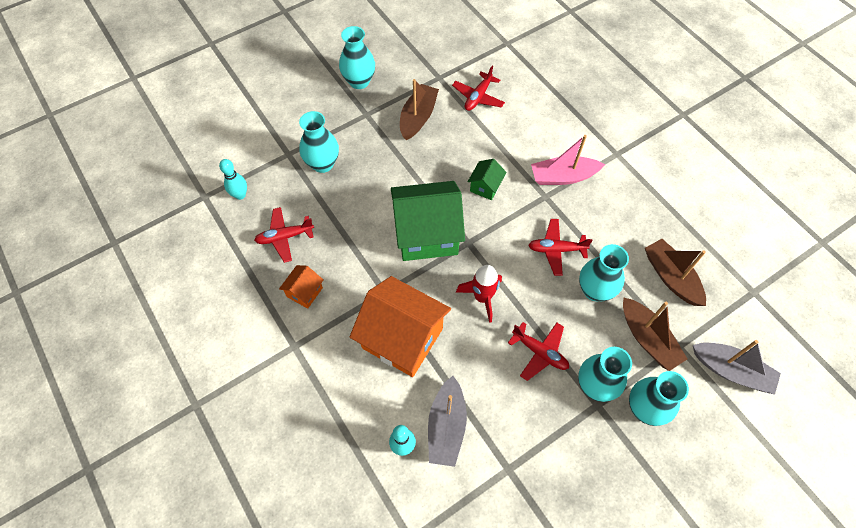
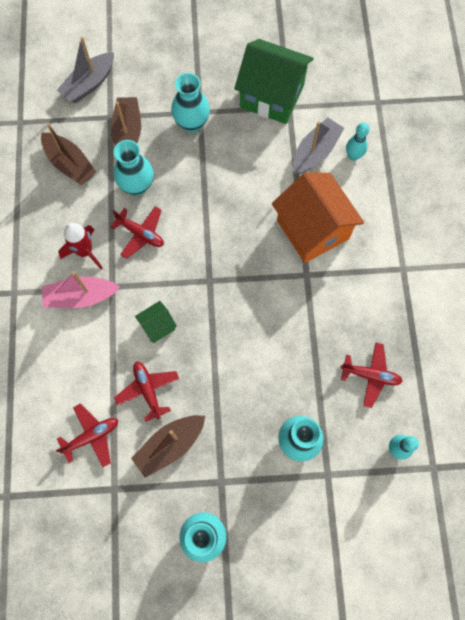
camera: 150 degrees left, 10 degrees up
(304, 292) = (375, 311): orange house -> none
(427, 234) = (240, 307): green house -> green house (272, 96)
(482, 297) = (229, 227): red rocket -> red rocket (85, 252)
(540, 352) = (214, 165): red plane -> red plane (148, 390)
(563, 177) = (81, 297): pink boat -> pink boat turned 150 degrees clockwise
(644, 408) = (169, 93): turquoise vase -> none
(671, 277) = (70, 164): brown boat -> brown boat turned 45 degrees counterclockwise
(731, 371) = (89, 84): grey boat -> grey boat turned 105 degrees counterclockwise

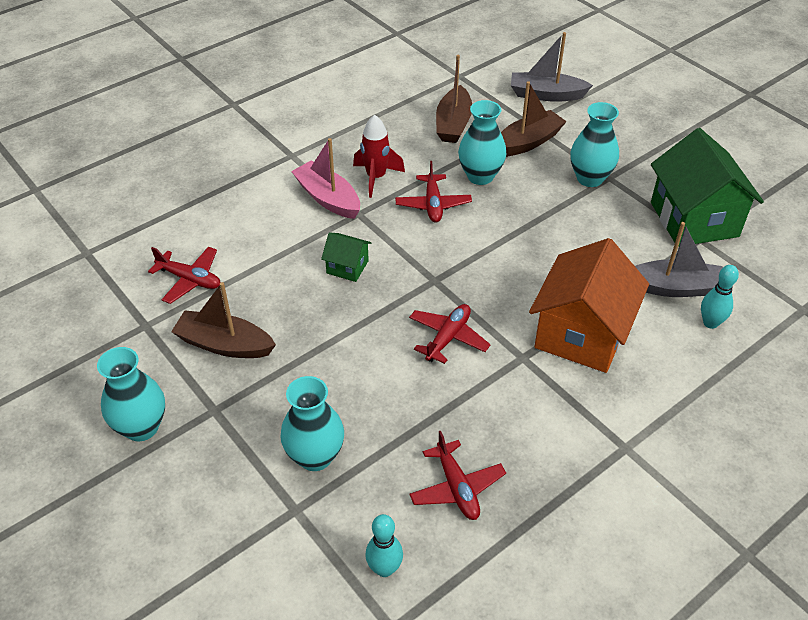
camera: 55 degrees right, 25 degrees down
(148, 390) = (272, 296): red plane -> red plane (448, 338)

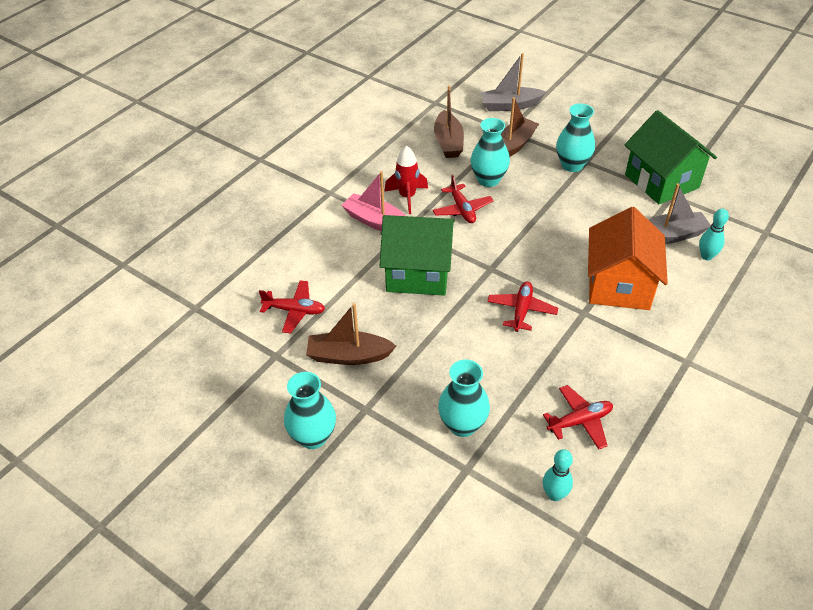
camera: 15 degrees left, 0 degrees up
(347, 267) = (418, 273): green house -> green house, size x2.19
(457, 487) = (580, 421): red plane -> red plane turned 75 degrees counterclockwise

